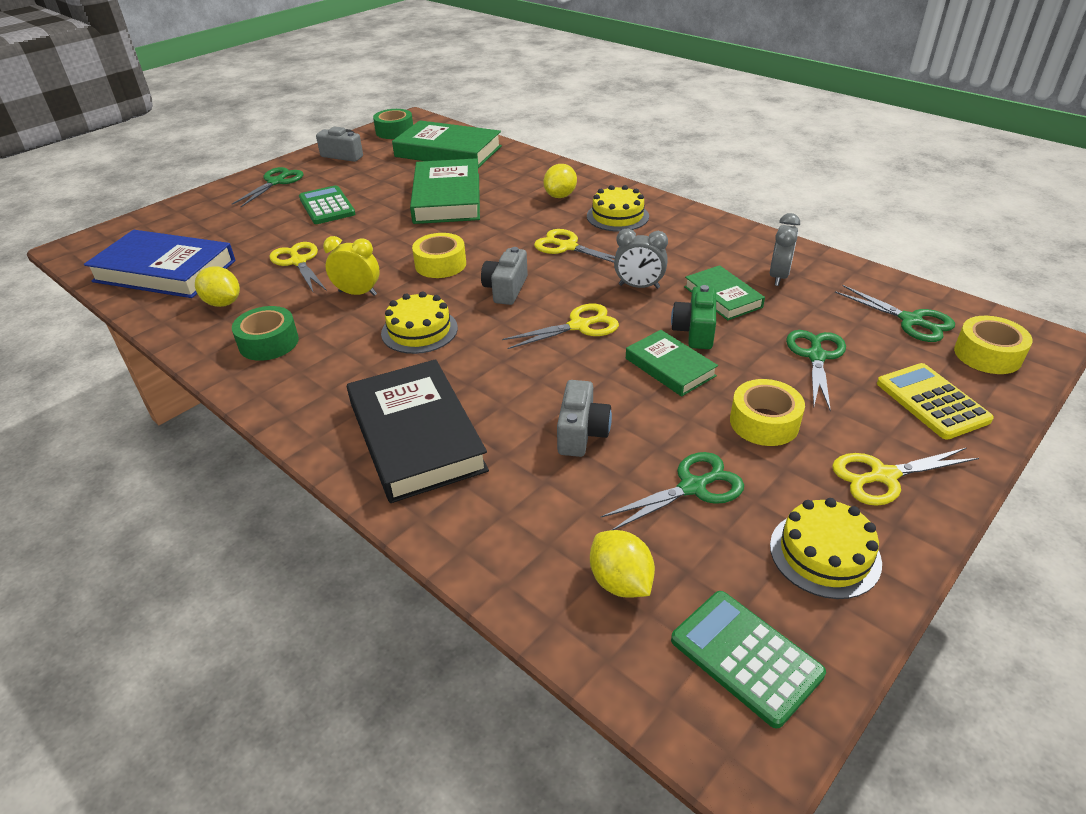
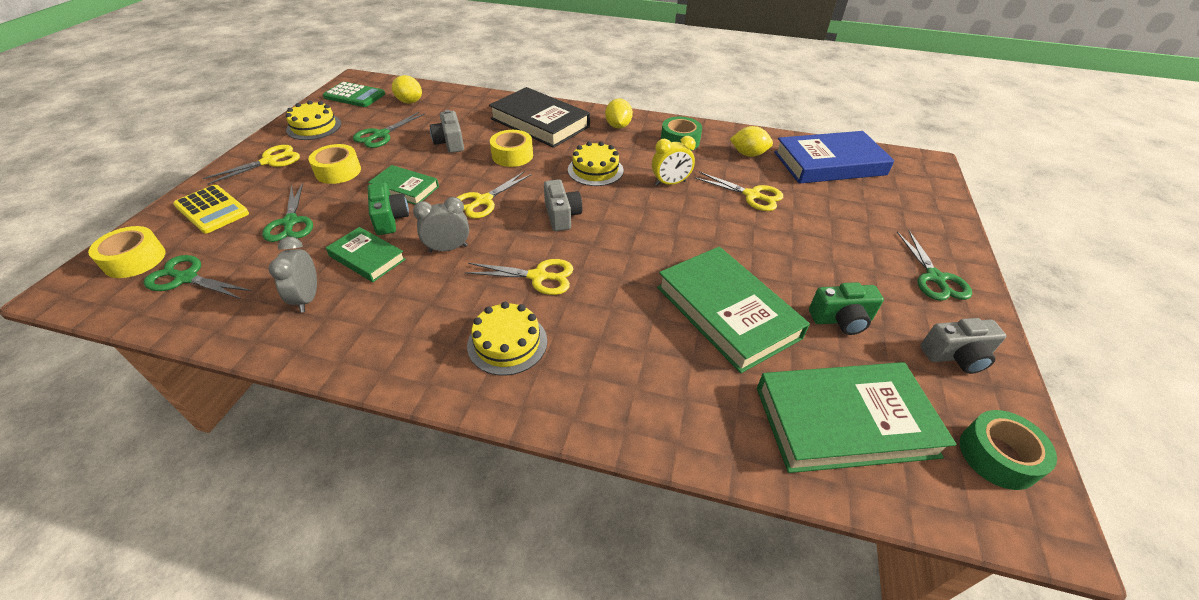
camera: 150 degrees right, 5 degrees up
(327, 206) = (827, 259): green calculator -> none
(379, 180) = (841, 320): none -> green camera
(440, 264) = (637, 224): yellow tape -> yellow tape (512, 155)
(560, 196) = (600, 361): yellow lemon -> yellow lemon (618, 126)

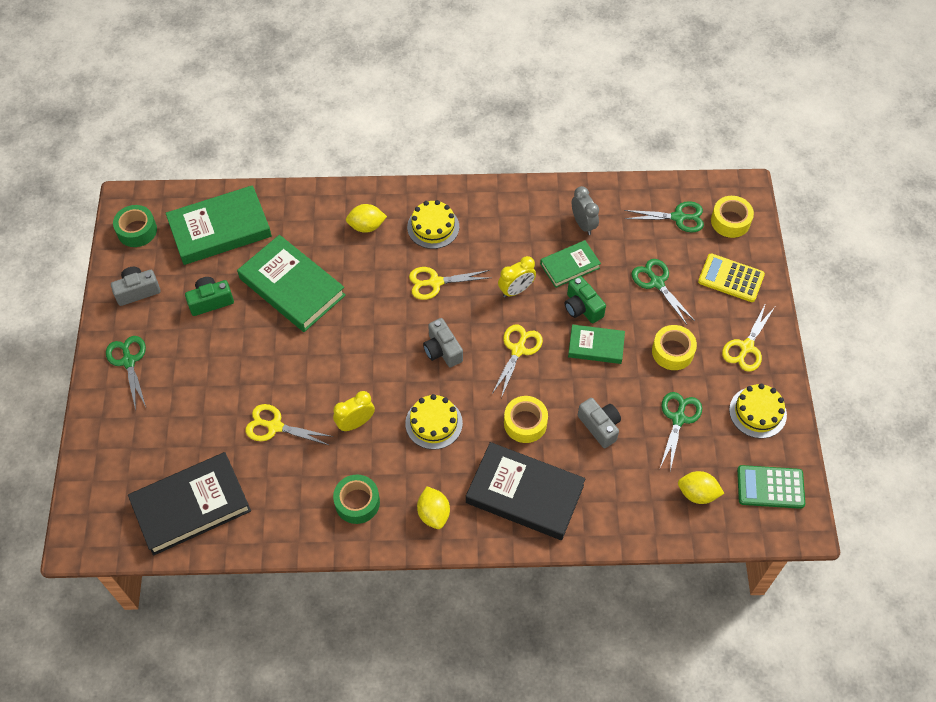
camera: 165 degrees right, 15 degrees up
(367, 258) = (570, 266): green book -> green book turned 45 degrees counterclockwise
(448, 248) = (516, 290): grey clock -> yellow clock
(748, 154) = (279, 498): yellow lemon -> yellow lemon (366, 226)
(829, 163) = (191, 506): blue book -> black book

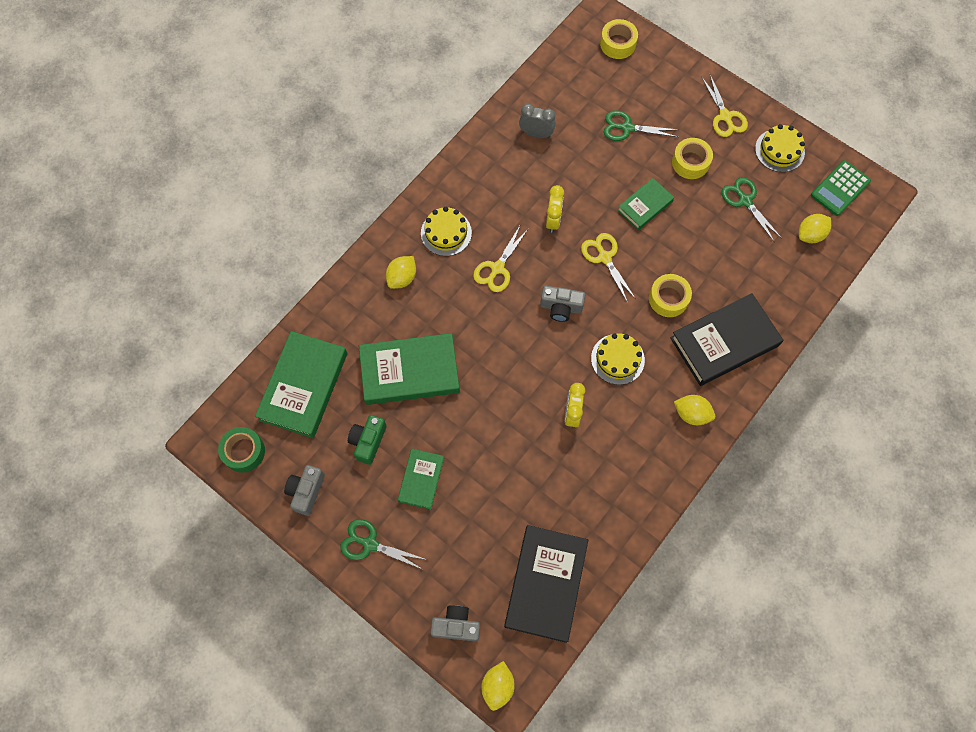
camera: 50 degrees left, 10 degrees up
(80, 530) = (497, 686): none -> yellow lemon
(275, 426) = (526, 473): yellow scissors -> none
(357, 502) = (640, 460): green tape -> none
(570, 266) = (564, 170): green book -> green book (421, 479)
(582, 307) = (605, 189): green camera -> none
(599, 426) = (710, 253): grey camera -> grey camera (456, 626)
(678, 217) = (585, 72): green scissors -> none
(731, 278) = (663, 81): yellow calculator -> none

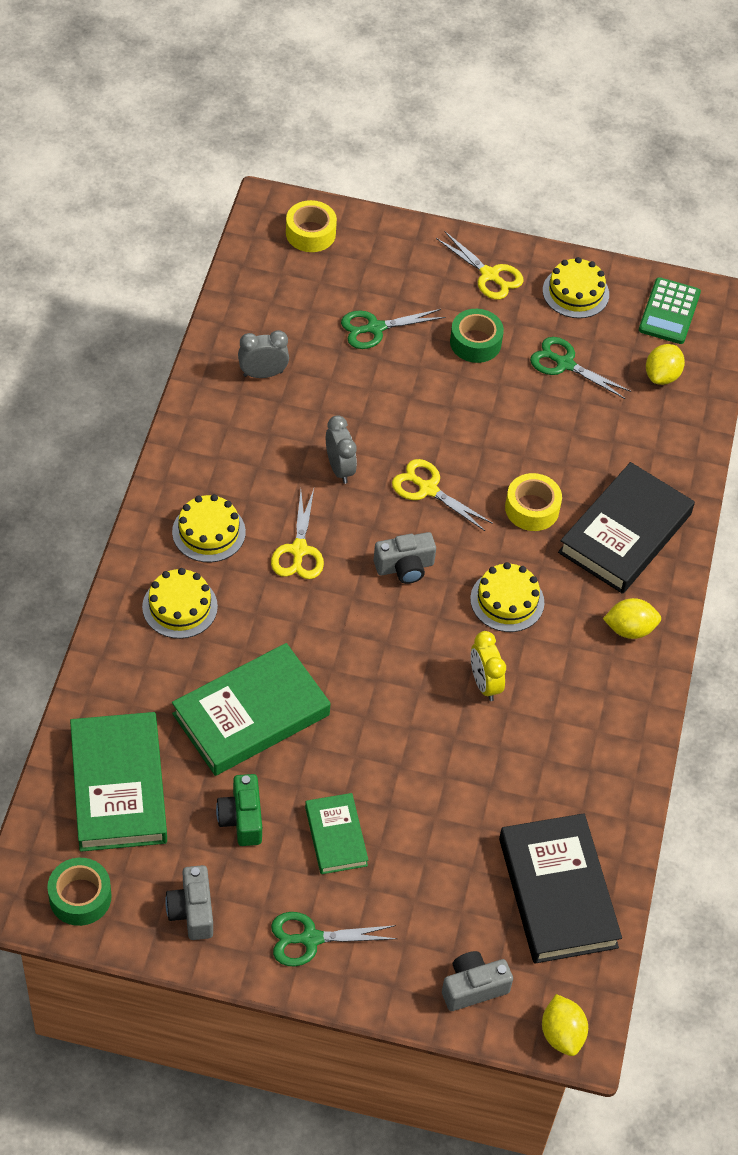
camera: 30 degrees left, 15 degrees down
(402, 278) = (180, 606): yellow lemon -> yellow cake
(553, 220) = (339, 468): yellow clock -> grey clock
(645, 206) = (446, 411): green book -> none
(690, 162) = (475, 342): yellow tape -> green tape

